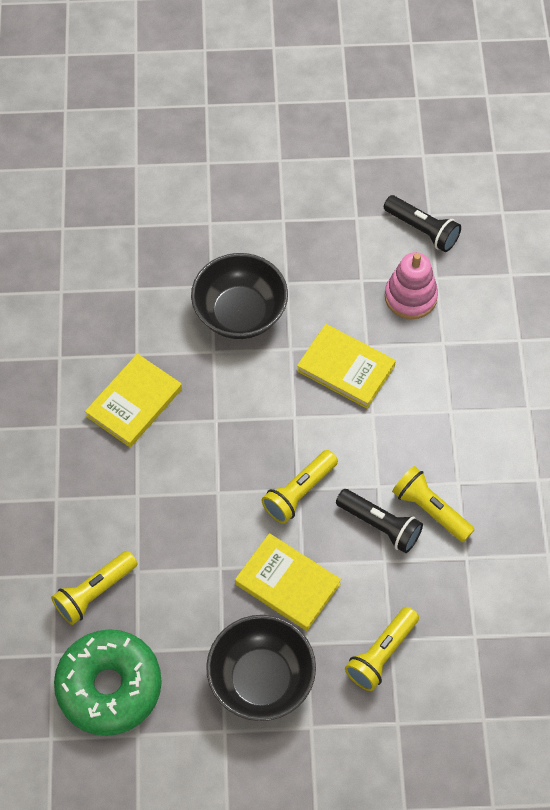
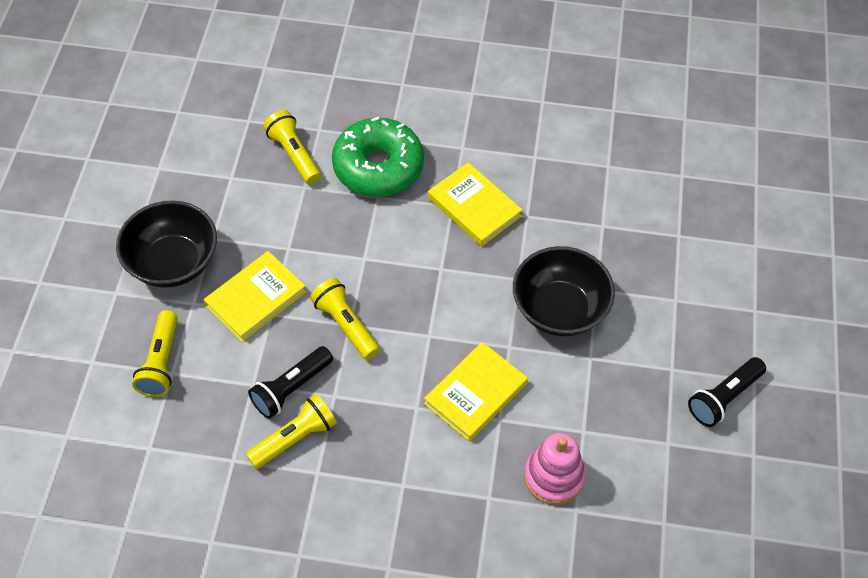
camera: 100 degrees right, 5 degrees down
(109, 687) = (206, 154): green donut -> green donut (378, 167)
(381, 654) = (161, 362): yellow flashlight -> yellow flashlight turned 135 degrees counterclockwise
(422, 230) = (643, 510): black flashlight -> black flashlight (724, 398)

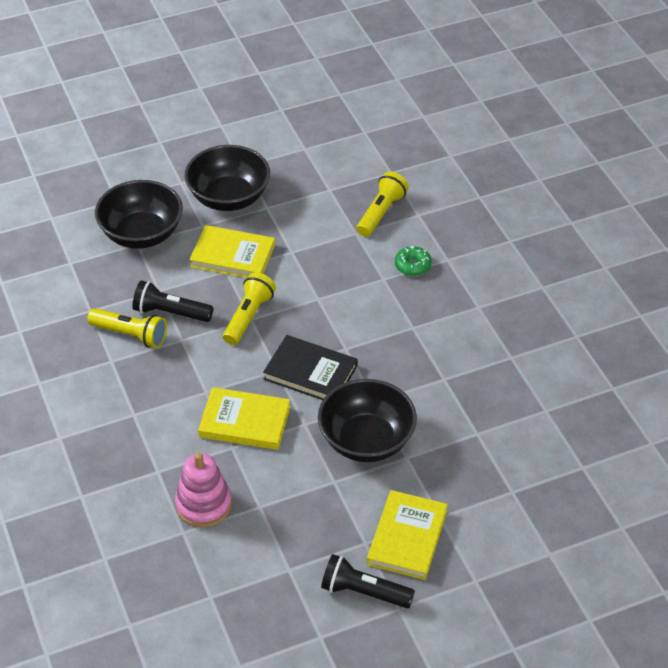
camera: 60 degrees right, 10 degrees down
(161, 362) = (141, 234): yellow flashlight -> black bowl
(378, 167) = (412, 265): green donut -> green donut, size x0.43
(451, 311) = (310, 373): none -> black book
(474, 207) = (424, 341): yellow book -> yellow book (407, 537)

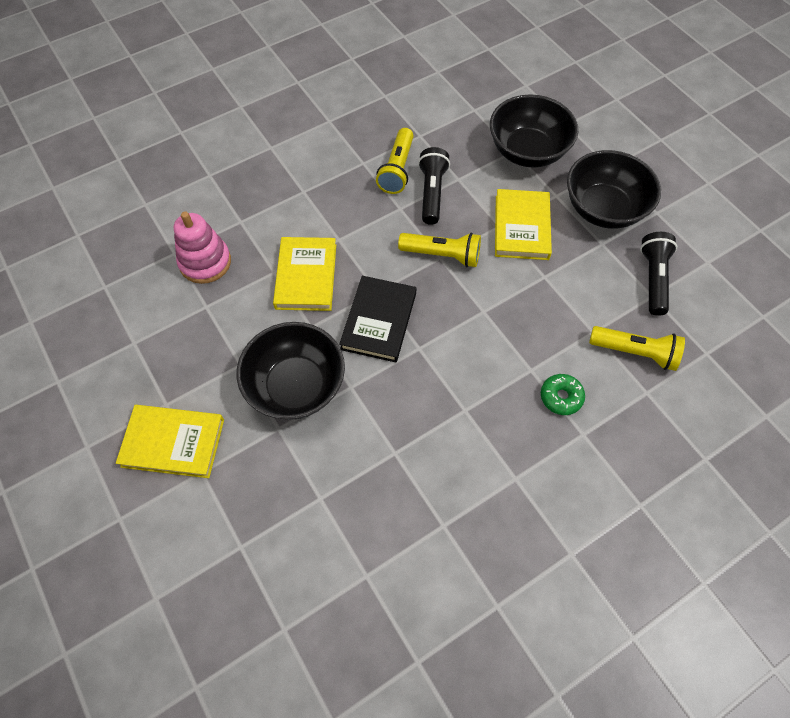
camera: 80 degrees right, 15 degrees up
(363, 592) = (106, 411): black flashlight -> black flashlight (653, 279)

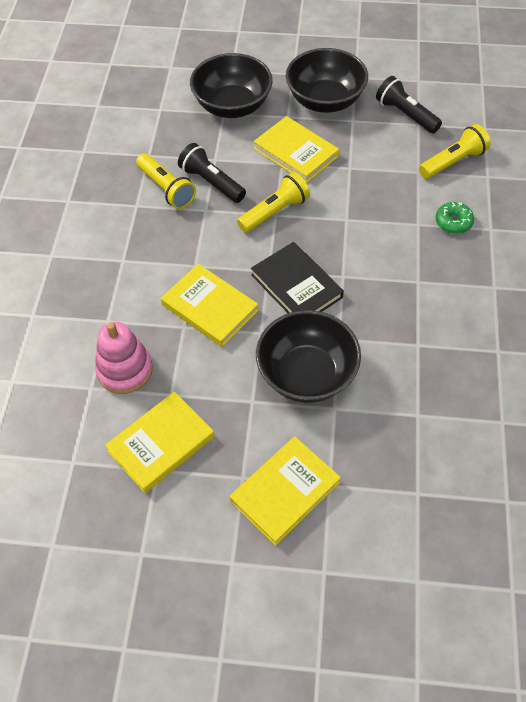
camera: 50 degrees left, 5 degrees down
(157, 329) = (161, 443): none -> yellow book

